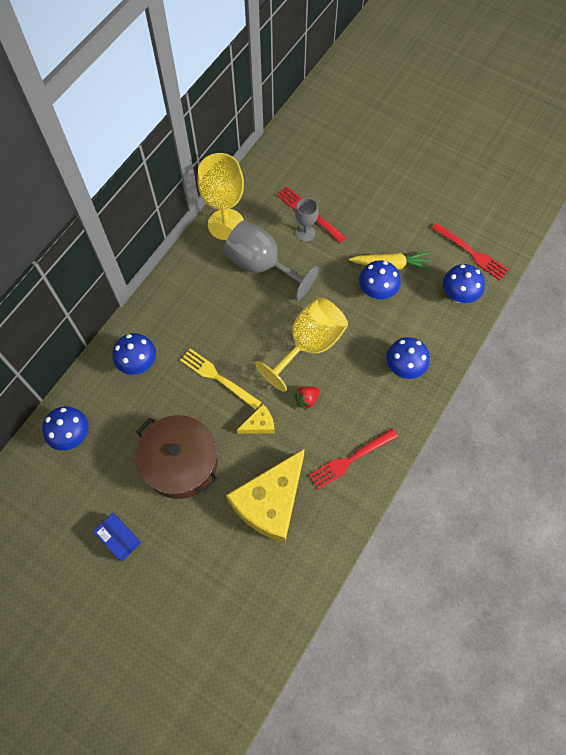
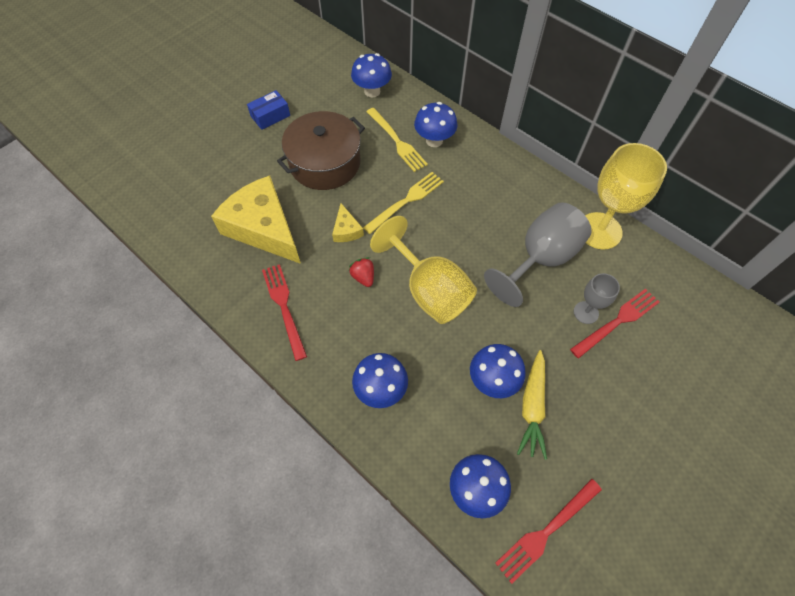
camera: 100 degrees right, 5 degrees down
(144, 397) = (397, 142): none -> yellow fork

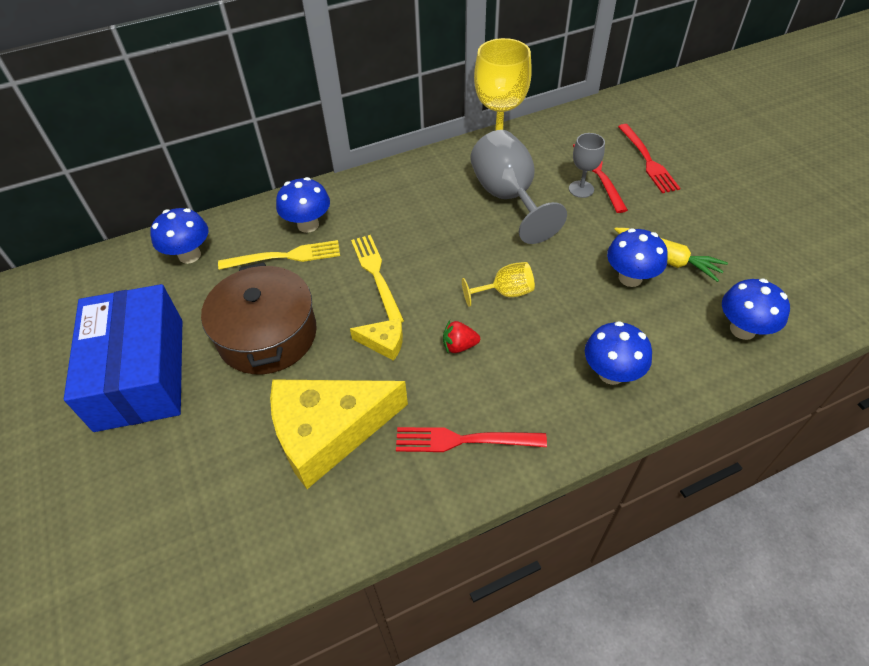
camera: 65 degrees left, 10 degrees down
(270, 116) = (140, 373): blue box -> blue box, size x2.36
(429, 290) = (505, 293): yellow goblet -> yellow goblet, size x0.53
(546, 532) = (791, 293): red fork -> red fork (648, 161)

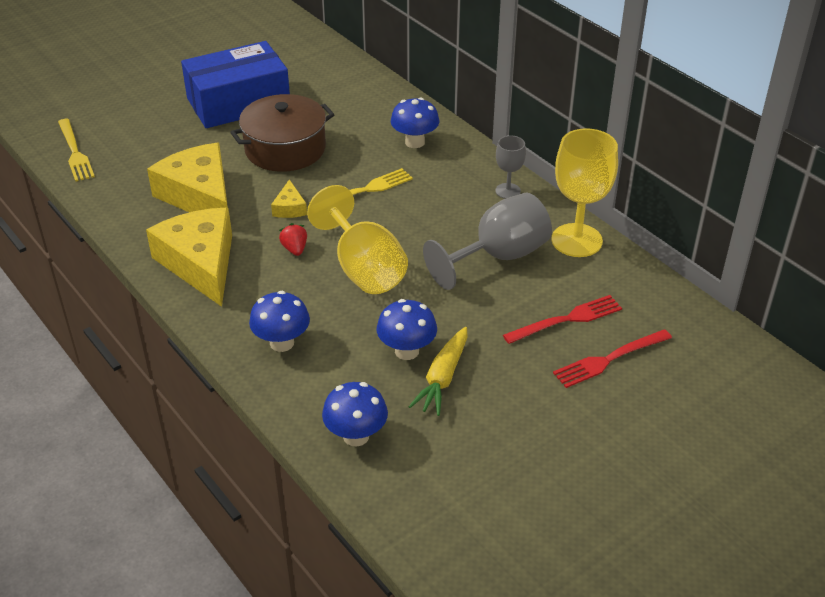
camera: 75 degrees right, 10 degrees down
(189, 255) = (359, 92): blue mushroom -> none
(286, 256) = (372, 139): yellow fork -> yellow fork (75, 152)
(462, 440) = (200, 263): red fork -> yellow cheese
(505, 293) = (363, 268): yellow goblet -> yellow goblet, size x1.90
(581, 189) = (533, 308): grey goblet -> grey goblet (508, 191)

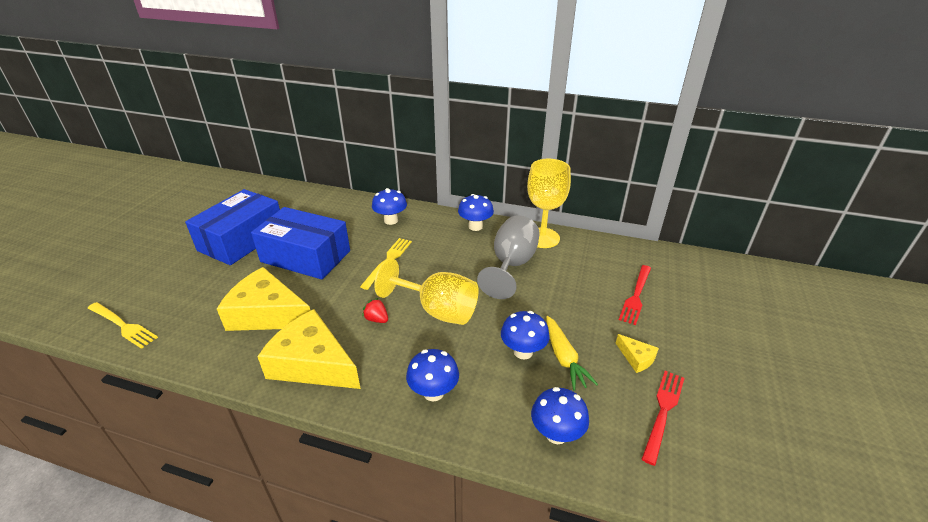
camera: 35 degrees left, 5 degrees down
(285, 149) = (306, 256): brown pot -> blue box
(289, 208) = (346, 293): yellow cheese -> yellow cheese (636, 358)
(508, 191) = (475, 226): grey goblet -> blue mushroom
(567, 319) = (589, 284): red fork -> red fork (663, 411)

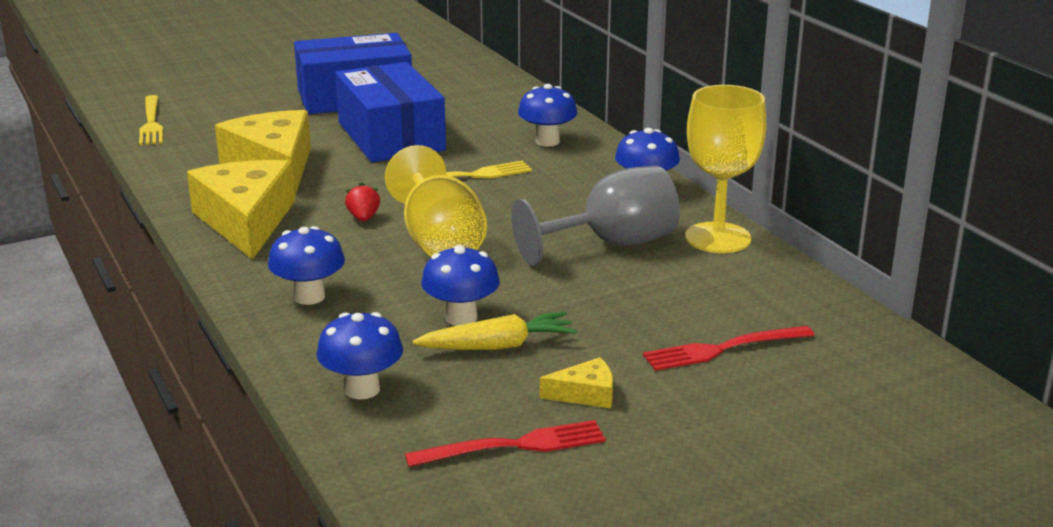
camera: 45 degrees right, 10 degrees down
(563, 357) = (497, 346): yellow carrot -> yellow carrot turned 135 degrees counterclockwise
(636, 358) = (585, 394): yellow cheese -> yellow cheese turned 105 degrees counterclockwise

